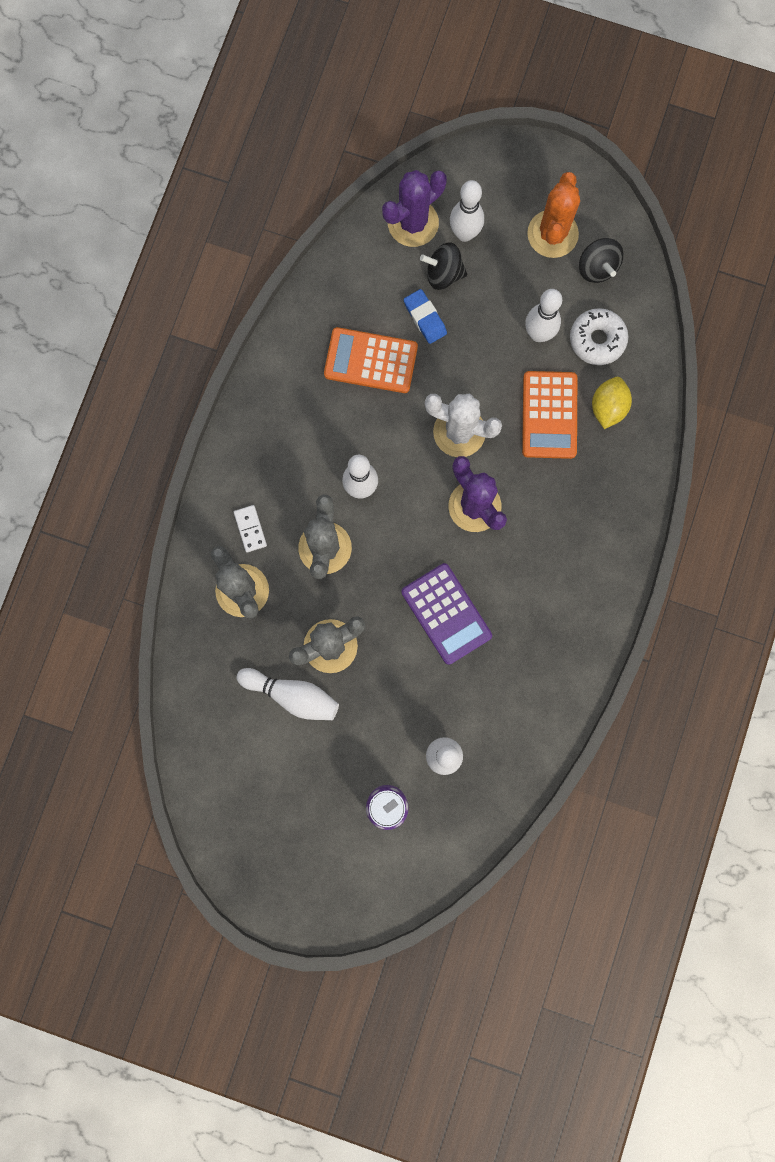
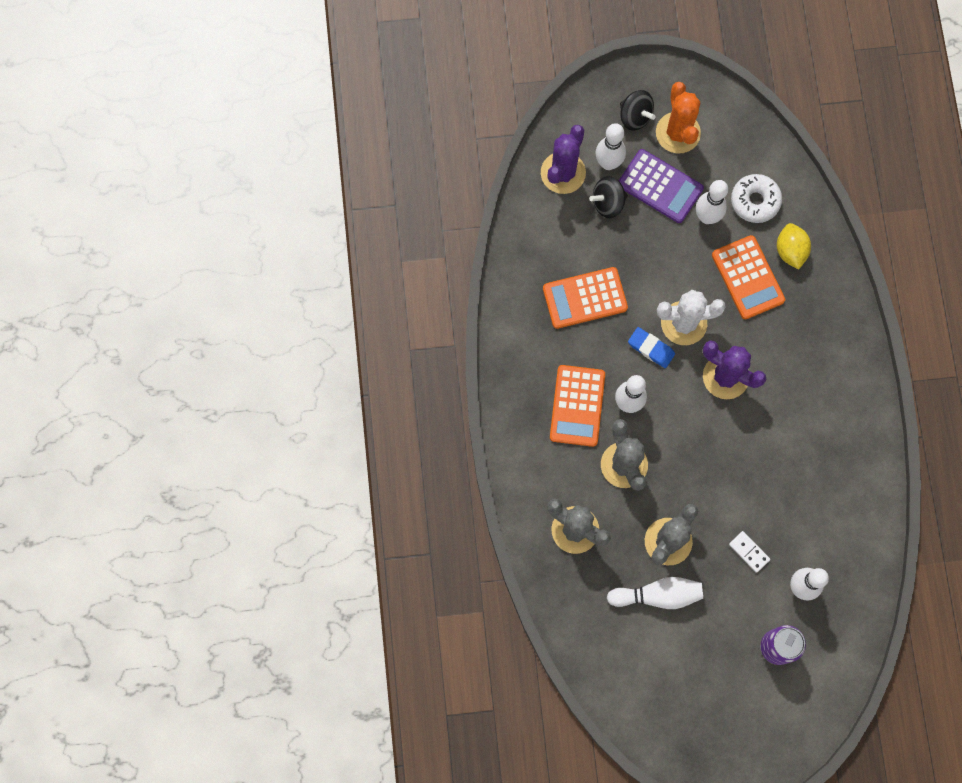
camera: 25 degrees left, 5 degrees down
(250, 529) = (556, 477): white domino -> white domino (749, 552)
(307, 466) = (577, 406): none -> orange calculator
(425, 318) = (610, 244): blue eraser -> blue eraser (651, 348)
(446, 614) = (746, 473): purple calculator -> purple calculator (660, 186)
(597, 268) = (726, 144): black spinning top -> black spinning top (635, 117)

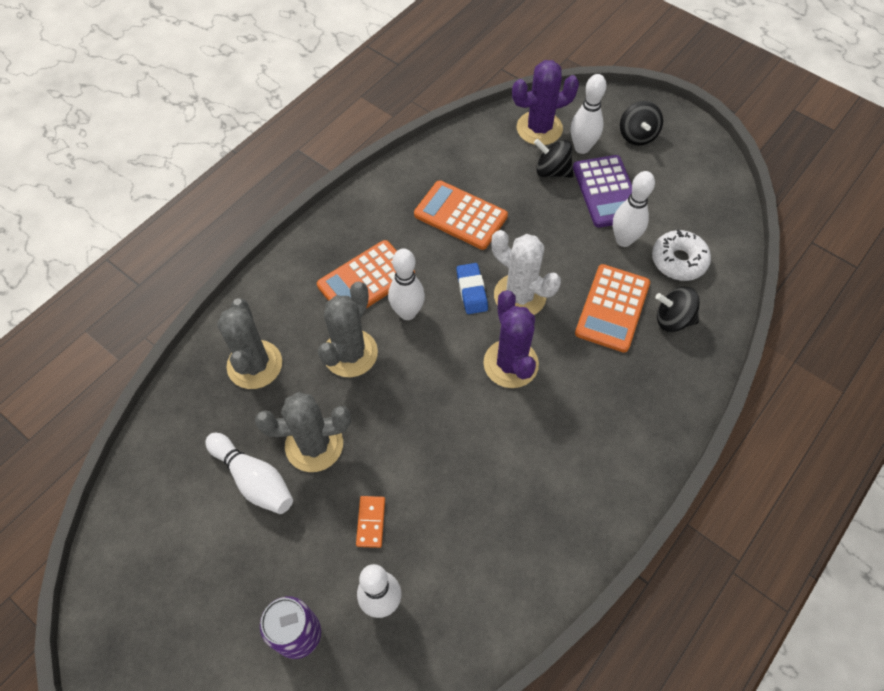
camera: 45 degrees right, 15 degrees down
(678, 133) = (661, 169): orange cactus -> none
(749, 552) = (371, 522): white domino -> orange domino
(790, 251) = (672, 319): yellow lemon -> black spinning top

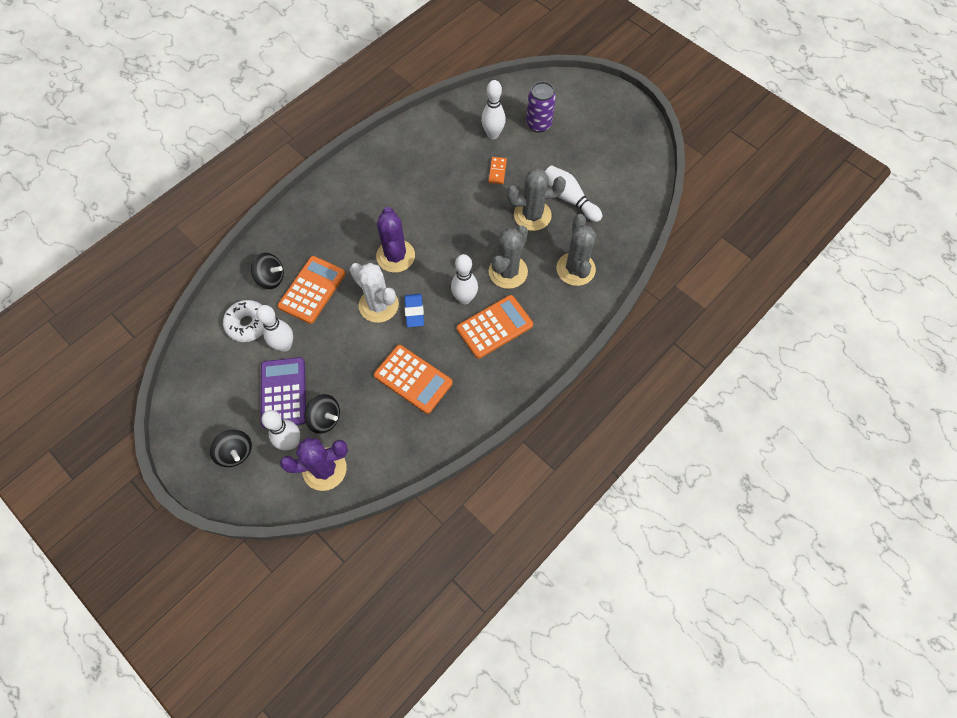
camera: 175 degrees left, 5 degrees up
(637, 135) = (236, 452): black spinning top -> black spinning top turned 135 degrees clockwise

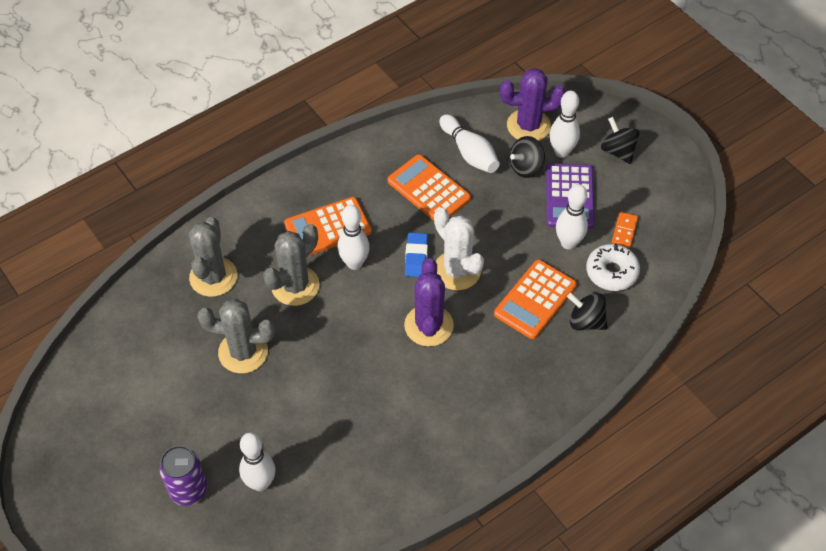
camera: 170 degrees left, 10 degrees down
(325, 418) = (526, 167): black spinning top -> black spinning top turned 75 degrees counterclockwise
(497, 171) = (270, 422): orange domino -> orange domino (624, 231)
(569, 198) = (187, 367): white bowling pin -> white bowling pin (469, 152)

